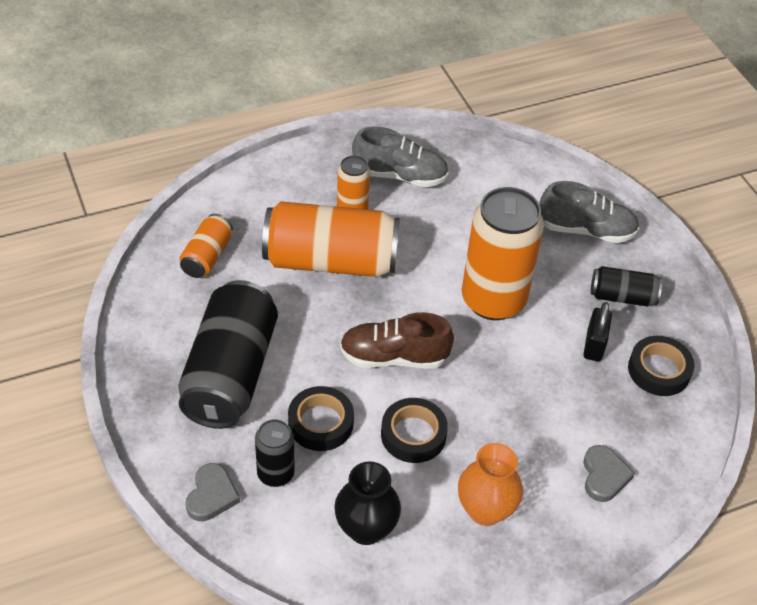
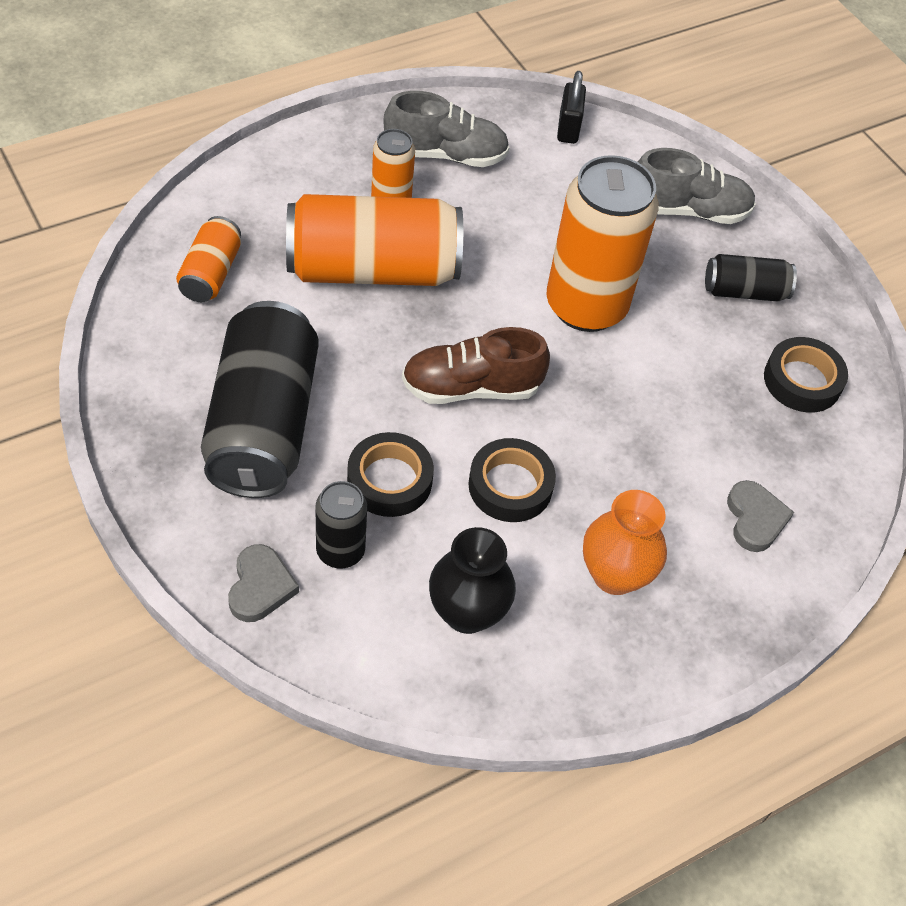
camera: 10 degrees left, 5 degrees up
(594, 345) = (719, 355): black padlock -> black padlock (568, 128)

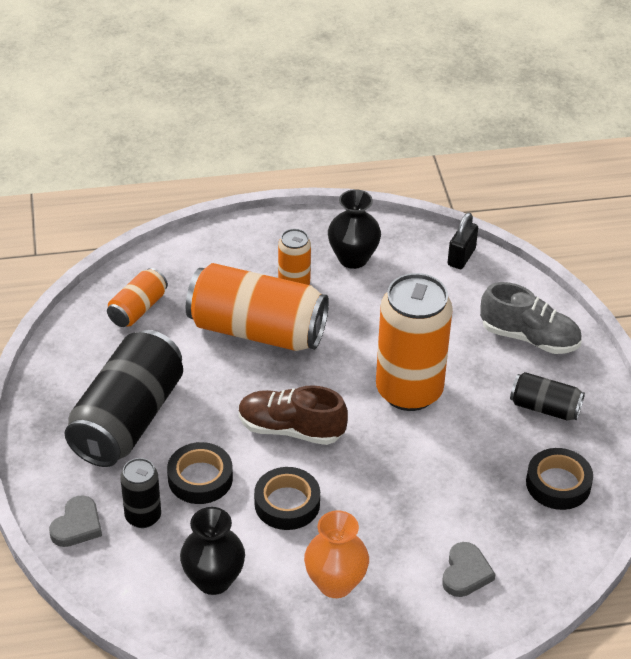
camera: 25 degrees right, 10 degrees down
(445, 154) = (353, 258): grey shoe -> black vase

